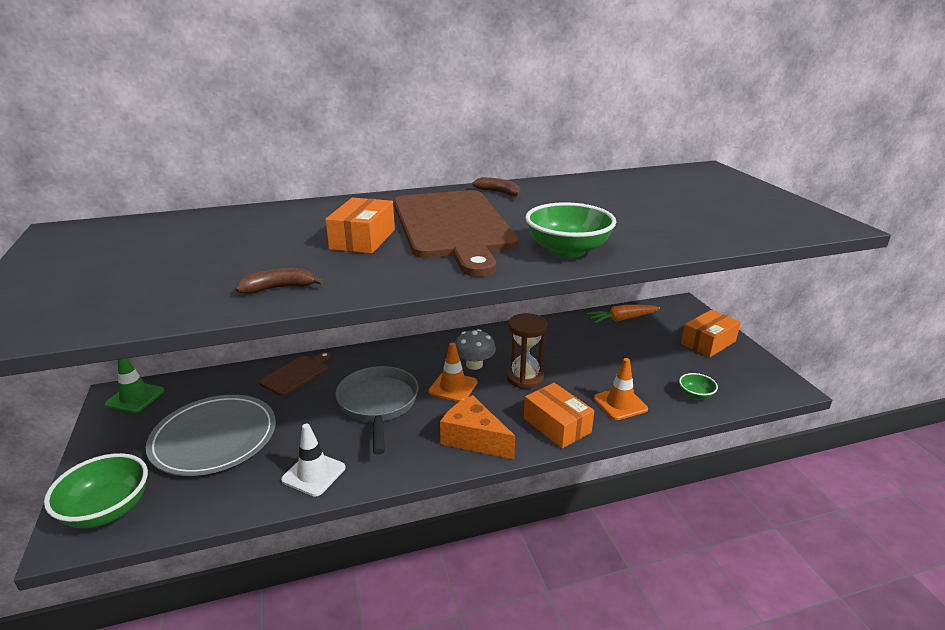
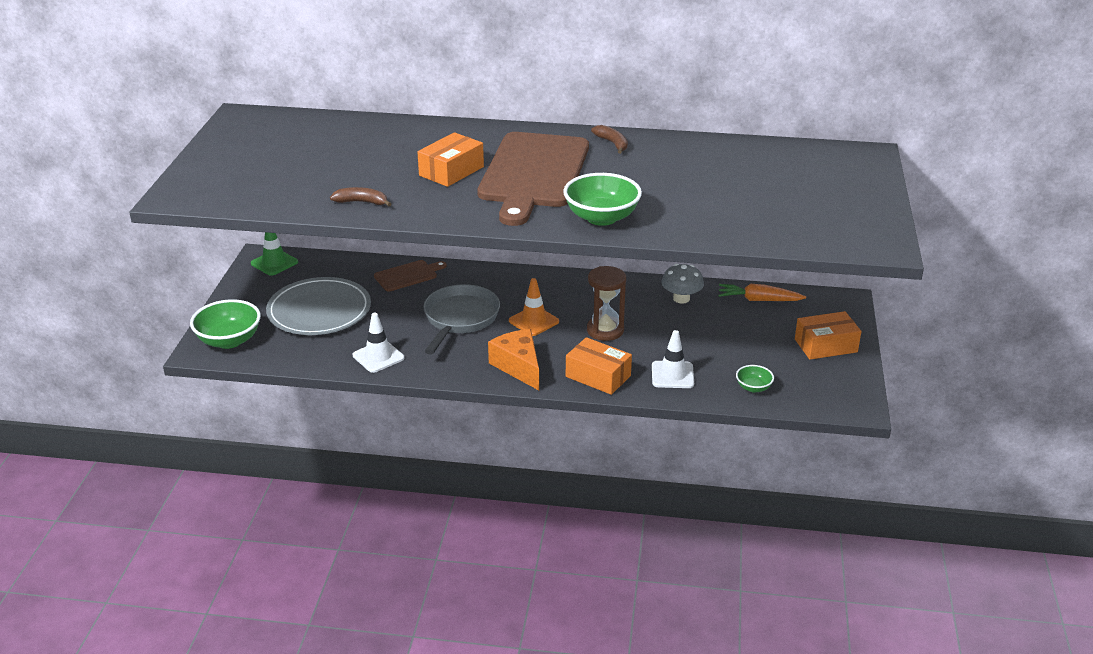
camera: 25 degrees right, 5 degrees up
(474, 364) = (568, 307): grey mushroom -> grey mushroom (681, 298)
(557, 425) = (598, 376): orange box -> orange box turned 45 degrees counterclockwise
(620, 404) = (672, 375): orange traffic cone -> white traffic cone

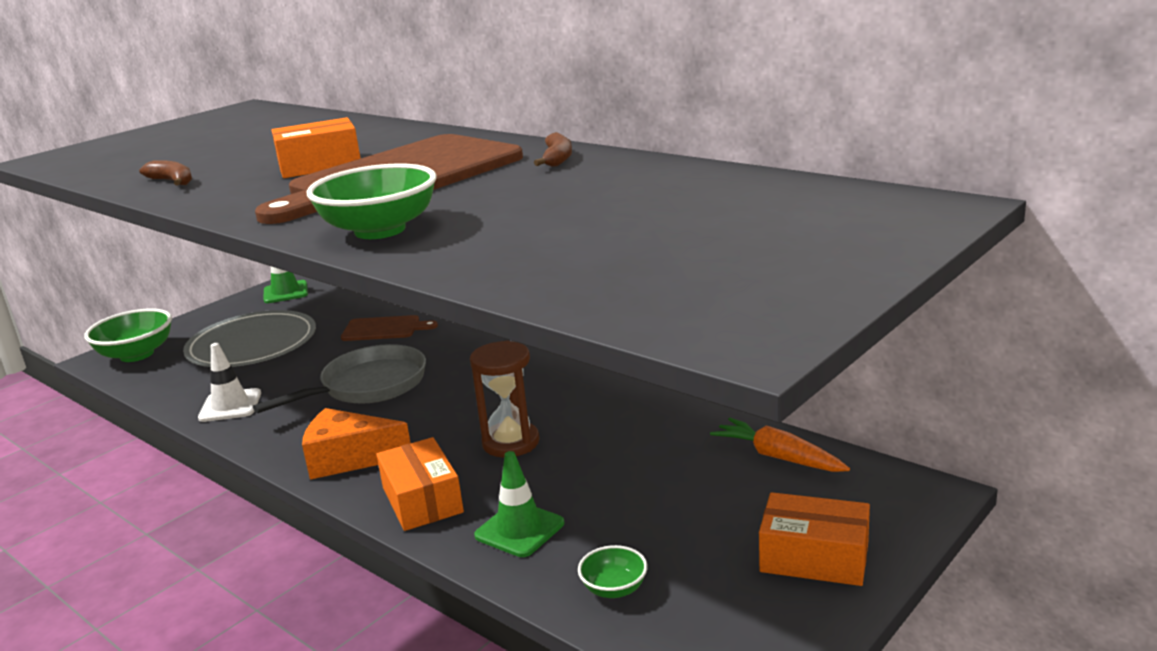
camera: 35 degrees right, 10 degrees down
(518, 367) = (349, 459): orange cheese -> orange cheese turned 90 degrees counterclockwise
(533, 321) = (442, 409): orange traffic cone -> none
(672, 375) = (519, 529): white traffic cone -> green traffic cone
(681, 298) = (664, 427): grey mushroom -> none

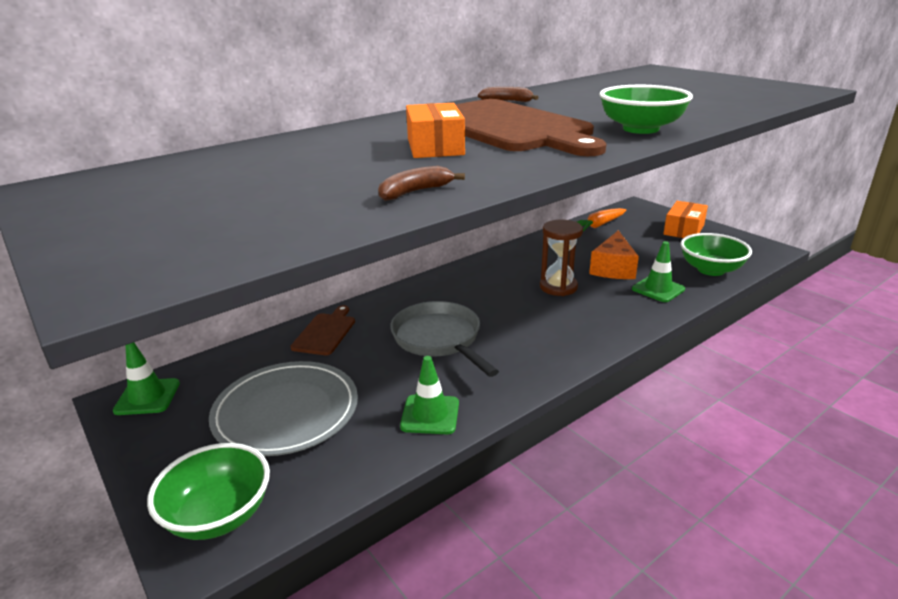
camera: 80 degrees left, 5 degrees up
(230, 406) = (430, 415): white traffic cone -> green traffic cone
(349, 459) = (559, 346): orange cheese -> orange cheese (613, 268)
(422, 500) = (621, 317): orange box -> none
(614, 589) = (710, 270): green bowl -> green bowl, size x1.91

